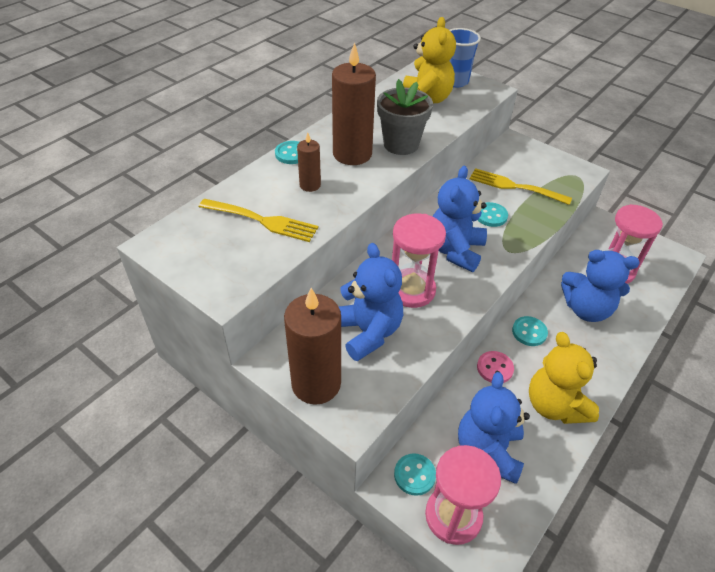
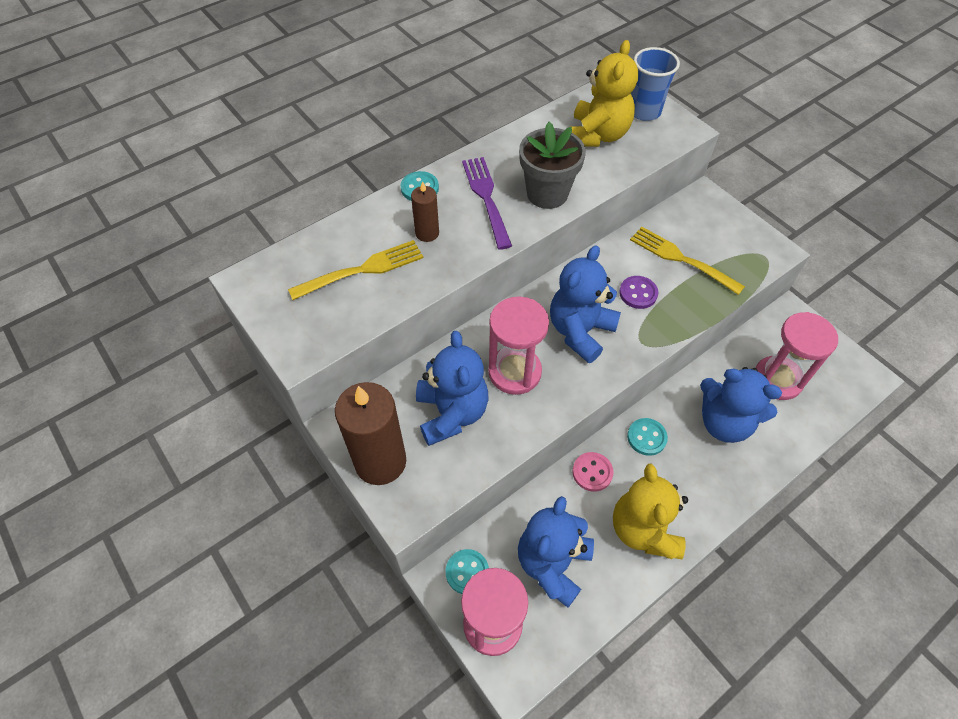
camera: 15 degrees right, 10 degrees up
(261, 221) = (361, 270): yellow fork -> yellow fork turned 60 degrees counterclockwise
(352, 154) = (487, 199): brown candle -> purple fork
(491, 216) = (638, 293): turquoise button -> purple button

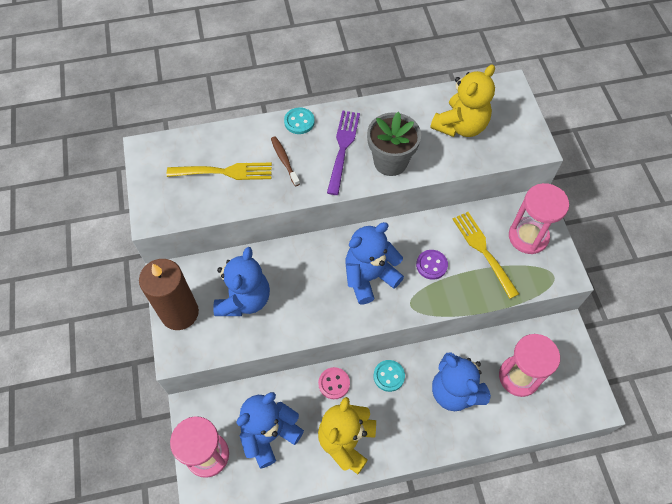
camera: 25 degrees right, 5 degrees up
(427, 233) = (284, 160): brown candle -> brown toothbrush
(467, 572) = (210, 412): turquoise button -> none
(514, 372) = (304, 288): pink hourglass -> pink hourglass (528, 236)
(644, 111) = (511, 118): blue cup -> none

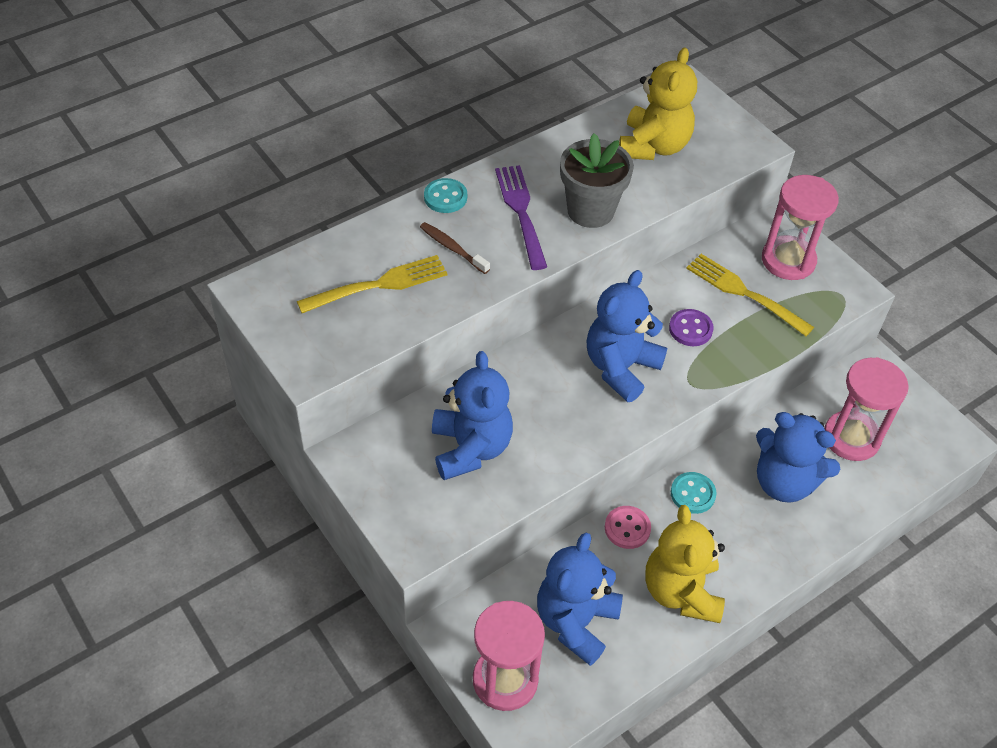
camera: 25 degrees left, 10 degrees down
(179, 313) = (390, 494): brown candle -> none

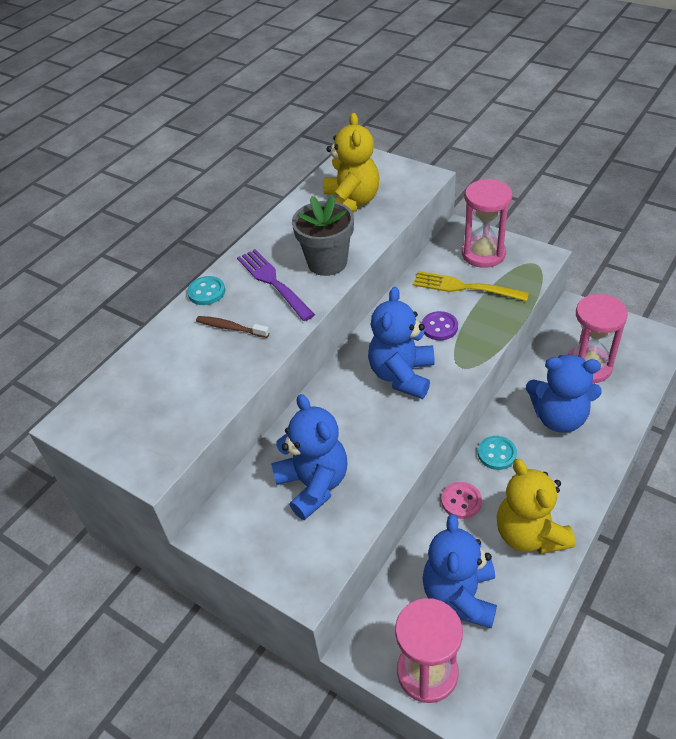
camera: 15 degrees left, 5 degrees down
(378, 285) = (181, 378): yellow fork -> none

